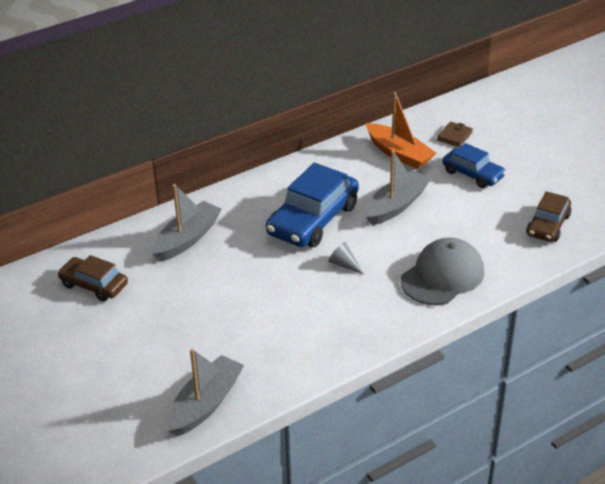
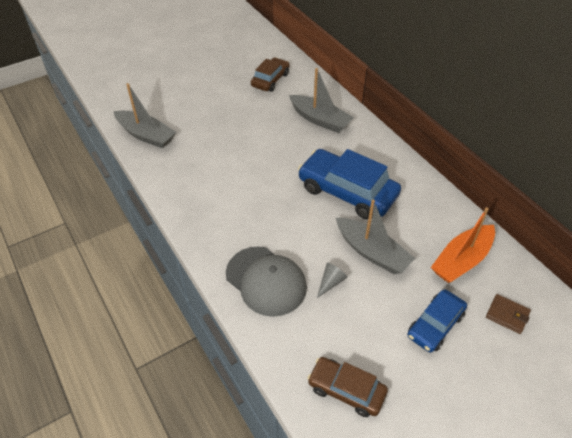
camera: 90 degrees right, 10 degrees up
(344, 264) = (286, 210): grey cone -> grey cone (331, 282)

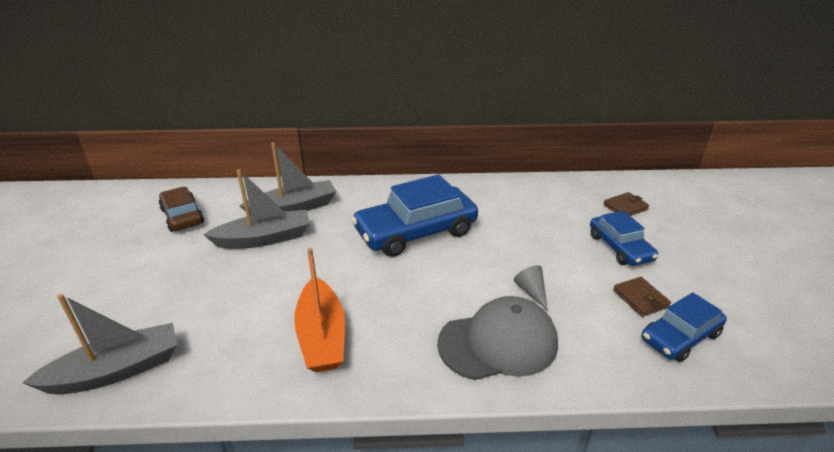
camera: 60 degrees left, 15 degrees down
(346, 390) = (680, 337): brown car -> blue car
(372, 252) = (510, 248): grey boat -> grey boat (264, 239)
(374, 354) = (640, 299): none -> brown wallet
(461, 260) = (553, 204): orange boat -> orange boat (322, 336)

